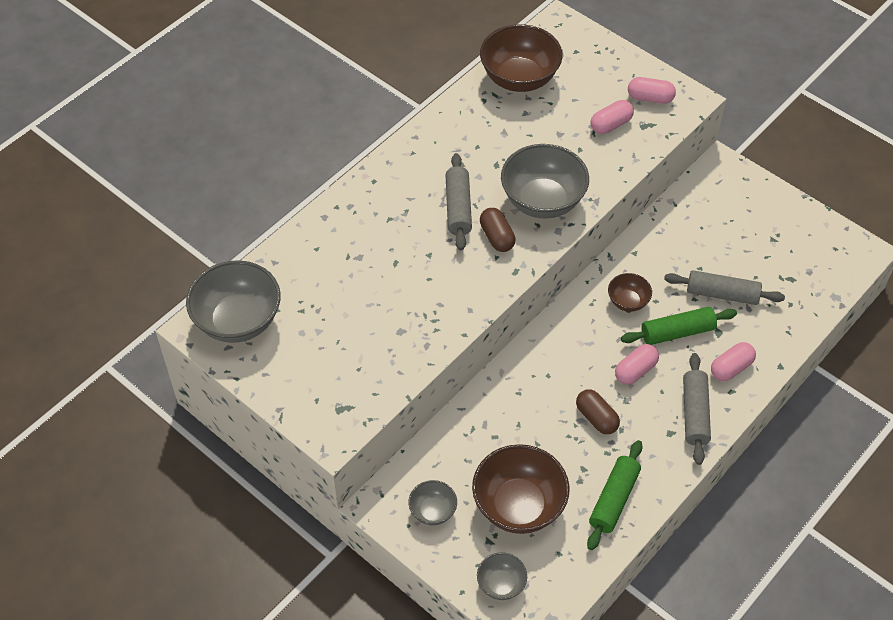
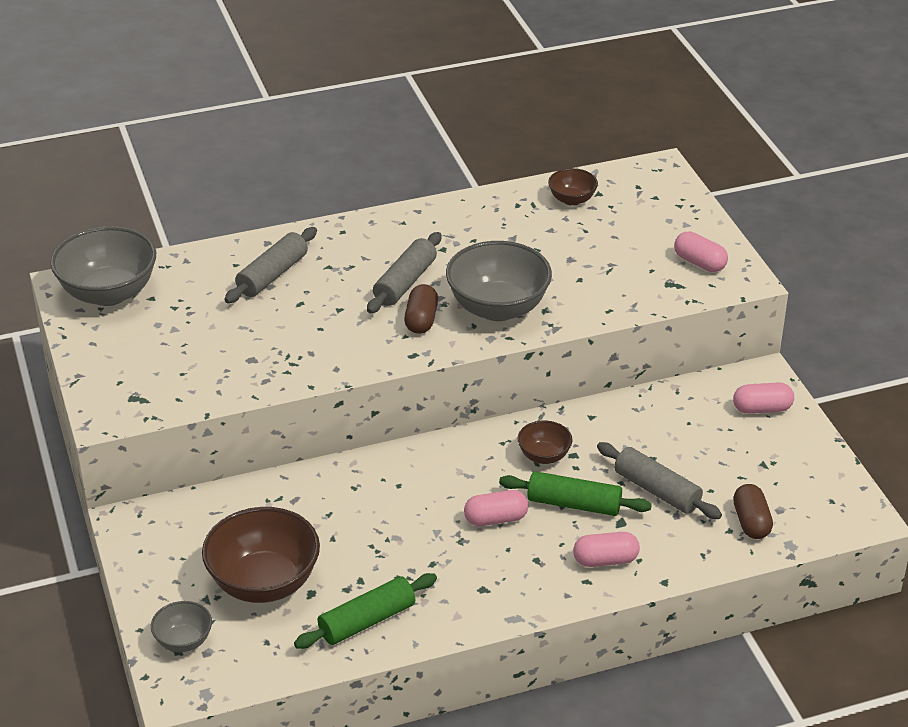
camera: 30 degrees right, 15 degrees down
(433, 511) = (175, 549): grey bowl -> none
(519, 78) = (572, 199): brown bowl -> brown bowl, size x0.51
(596, 418) = (415, 542): brown capsule -> brown capsule (751, 522)
(611, 125) = (633, 270): pink capsule -> pink capsule (762, 409)
(695, 413) = (526, 583): grey rolling pin -> grey rolling pin (272, 275)

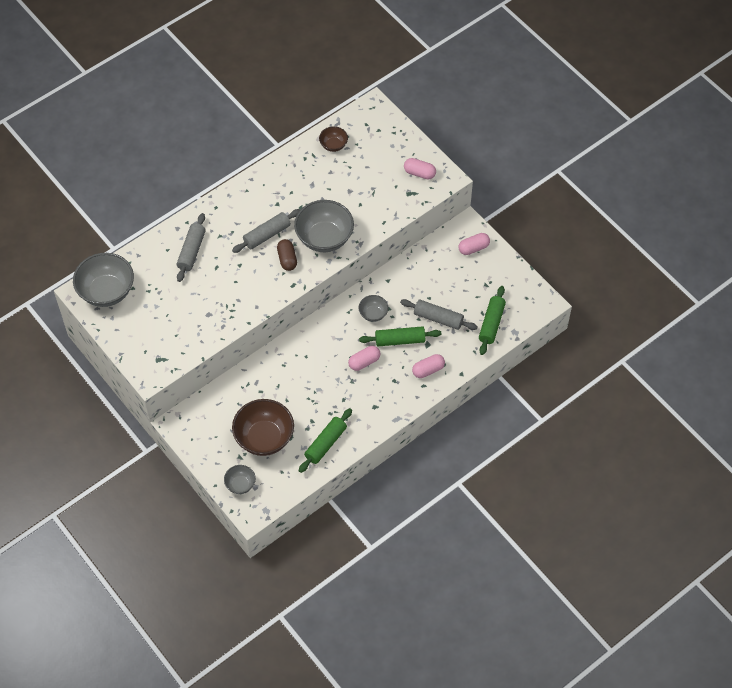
camera: 20 degrees left, 20 degrees up
(405, 282) = (267, 235): grey rolling pin -> grey rolling pin turned 45 degrees clockwise
(544, 456) = (373, 314): brown bowl -> grey bowl
(751, 522) = (491, 324): brown capsule -> green rolling pin

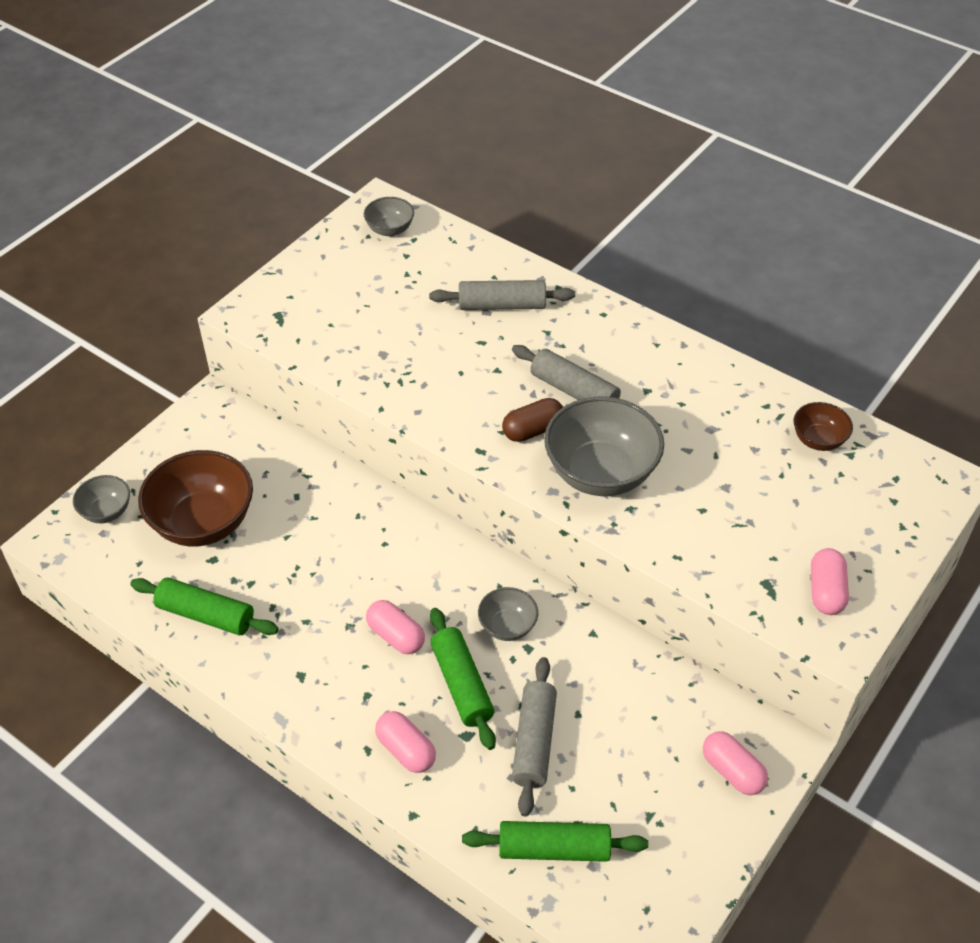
camera: 75 degrees right, 10 degrees down
(106, 291) = (390, 229): grey bowl -> grey bowl, size x0.51

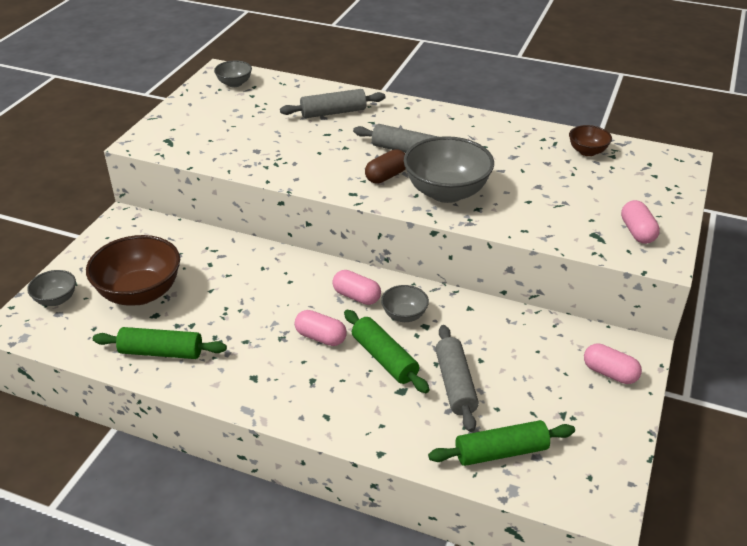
camera: 15 degrees left, 10 degrees down
(406, 750) = (357, 410): pink capsule -> pink capsule (356, 296)

